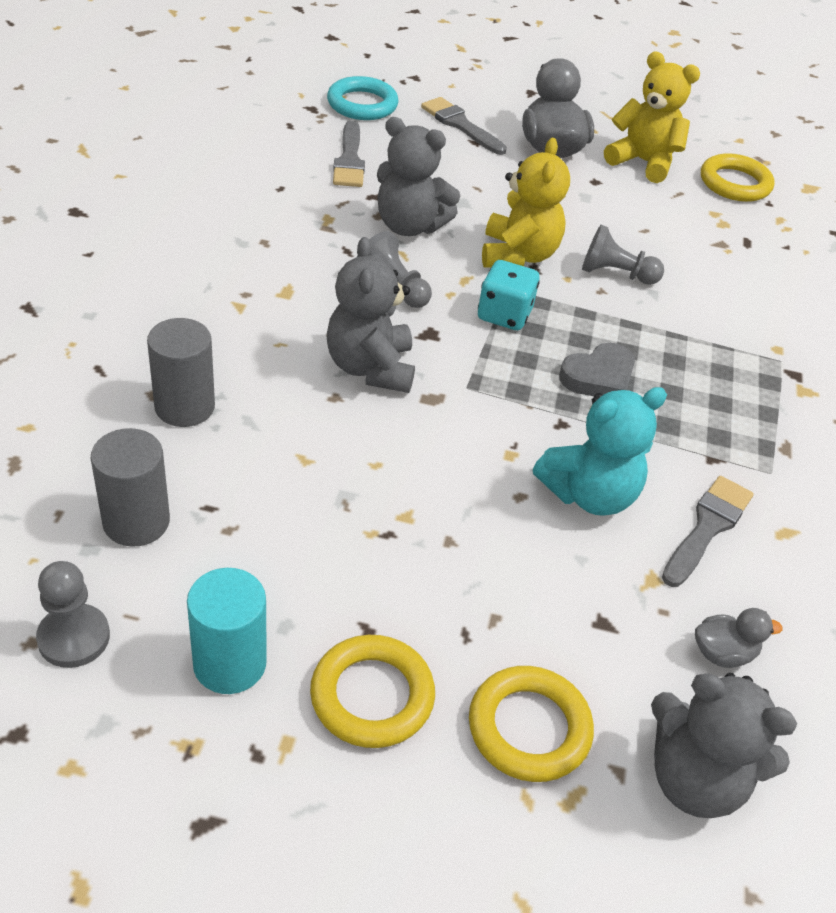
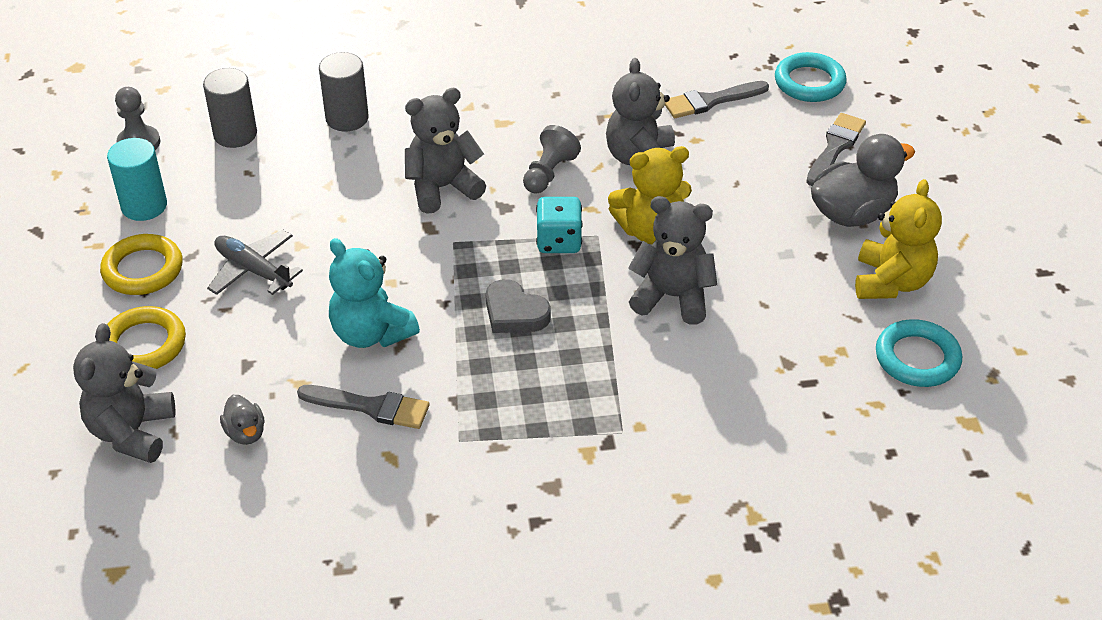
camera: 75 degrees right, 0 degrees up
(432, 573) = (253, 270): none -> grey plane
(615, 274) = (672, 297): grey pawn -> grey teddy bear
(735, 183) = (917, 358): yellow ring -> turquoise ring

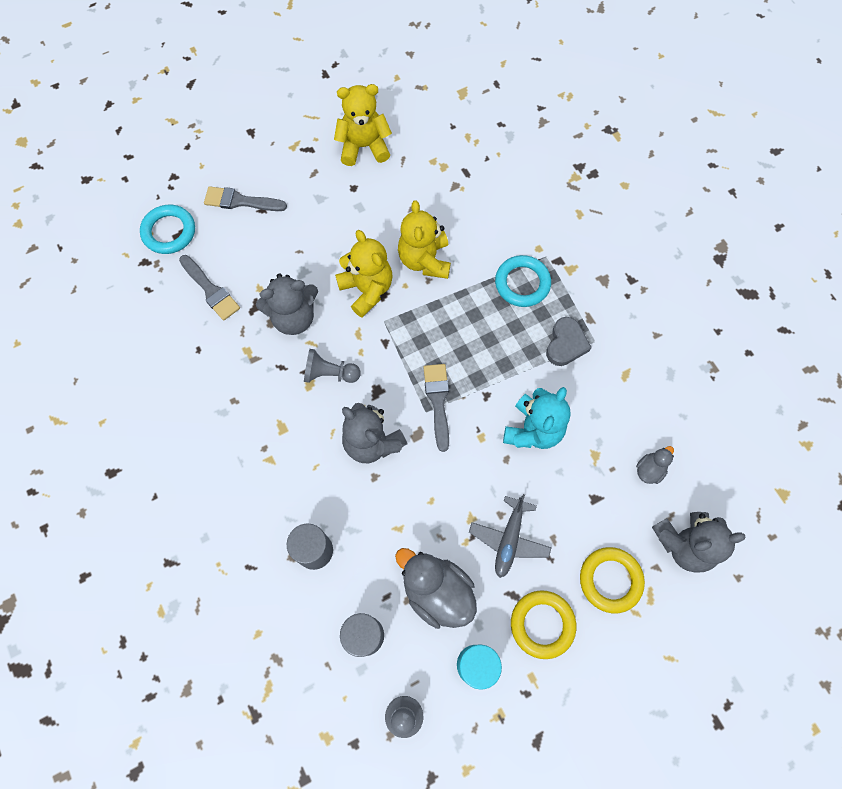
camera: 110 degrees left, 25 degrees up
(370, 407) = (594, 402): grey brush -> grey brush (438, 401)
(514, 313) = (477, 347): grey heart -> grey heart (566, 344)
(559, 241) = (399, 343): turquoise dice -> none
(672, 297) = (425, 260): grey teddy bear -> yellow teddy bear
(852, 213) = (307, 178): grey duck -> grey duck (437, 591)
(917, 358) = (423, 123): turquoise ring -> turquoise ring (522, 283)

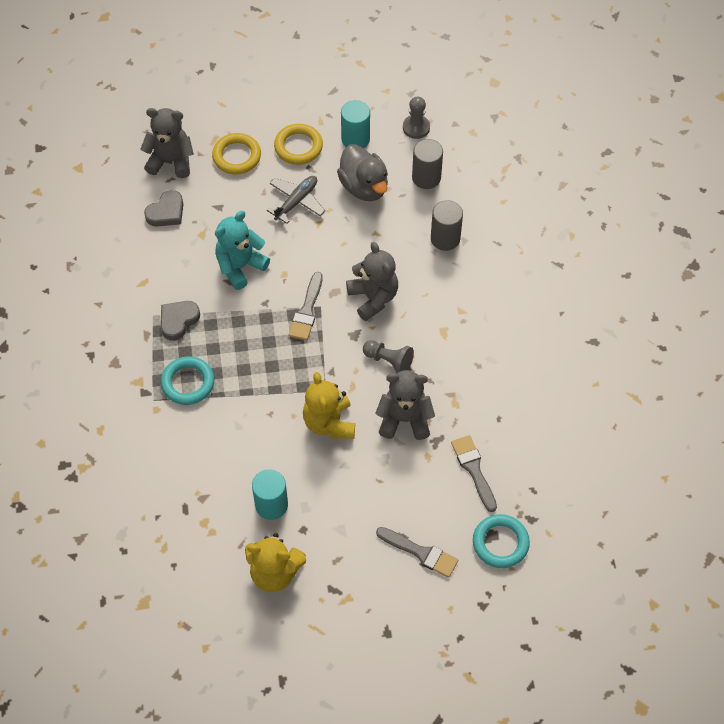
camera: 160 degrees left, 10 degrees down
(390, 199) = (271, 505): none -> turquoise cylinder
(425, 260) = (265, 433): yellow teddy bear -> none
(649, 470) = (166, 212): grey duck -> grey heart

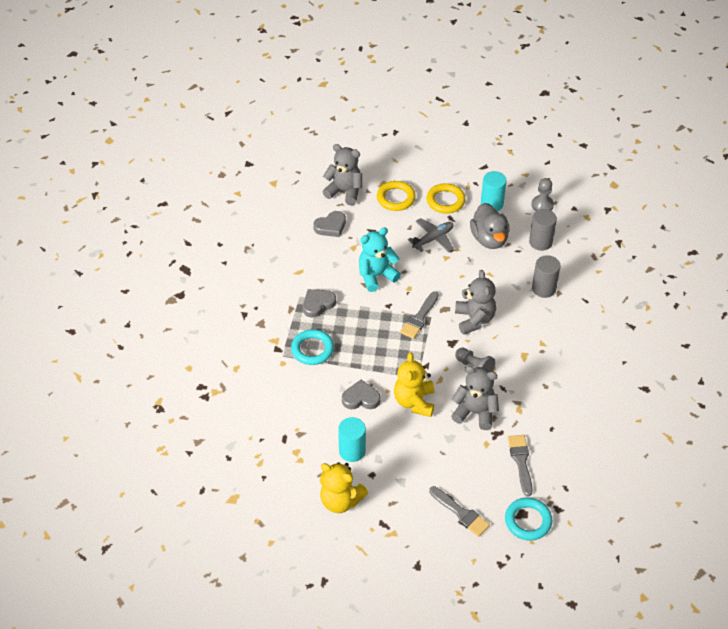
camera: 15 degrees right, 10 degrees down
(264, 433) = (361, 398): none -> grey heart

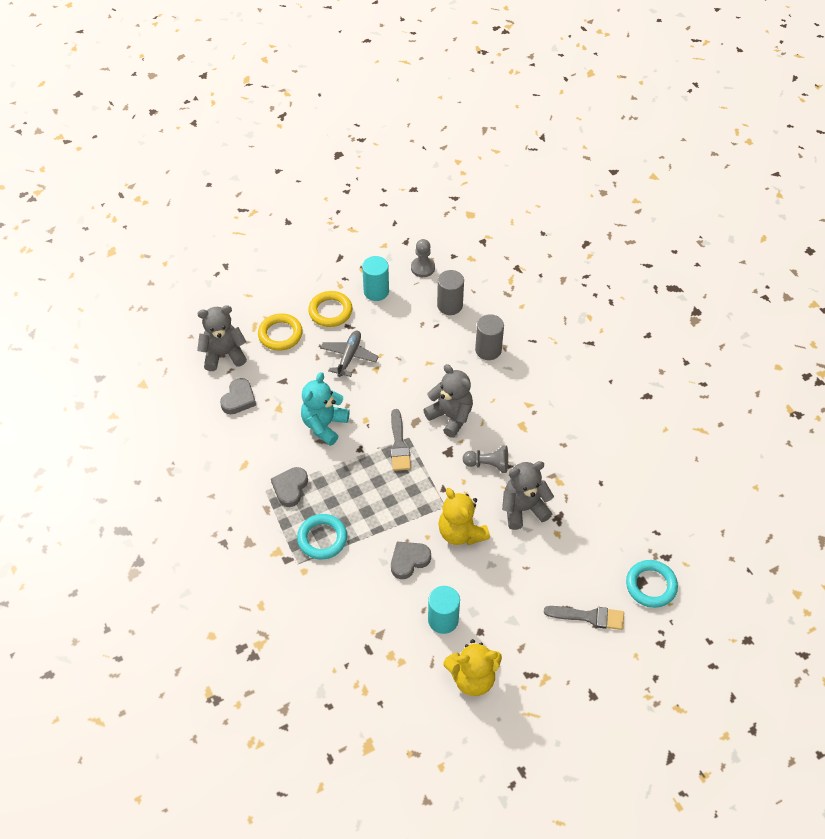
camera: 35 degrees left, 5 degrees up
(489, 239) = (401, 328): grey duck -> none
(521, 461) = (600, 532): grey brush -> none

